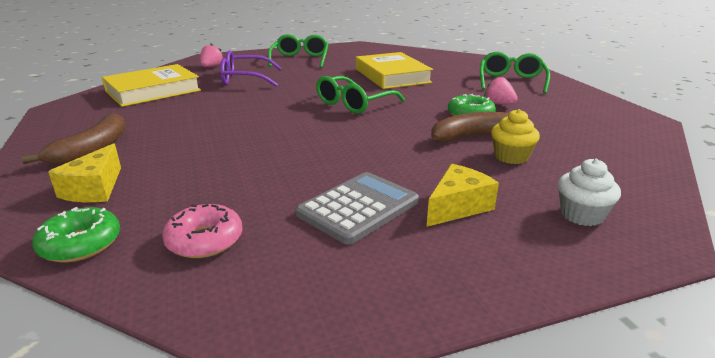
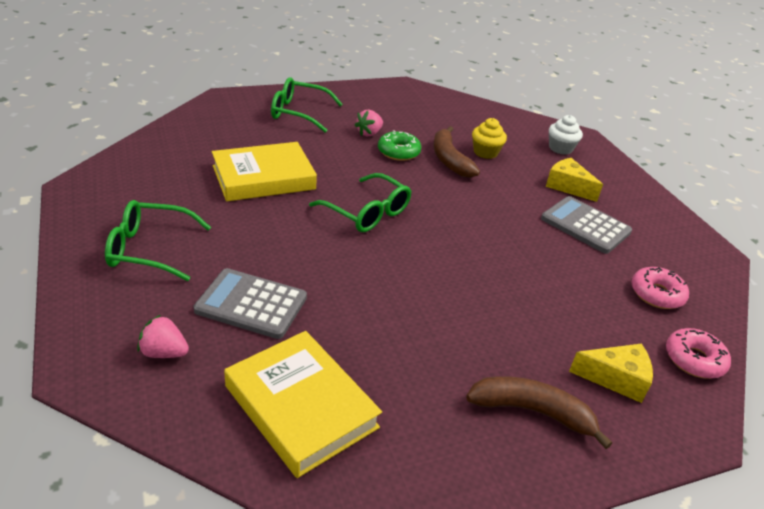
camera: 95 degrees left, 10 degrees up
(81, 244) = (694, 360): green donut -> pink donut
(245, 79) = (251, 304): purple glasses -> grey calculator

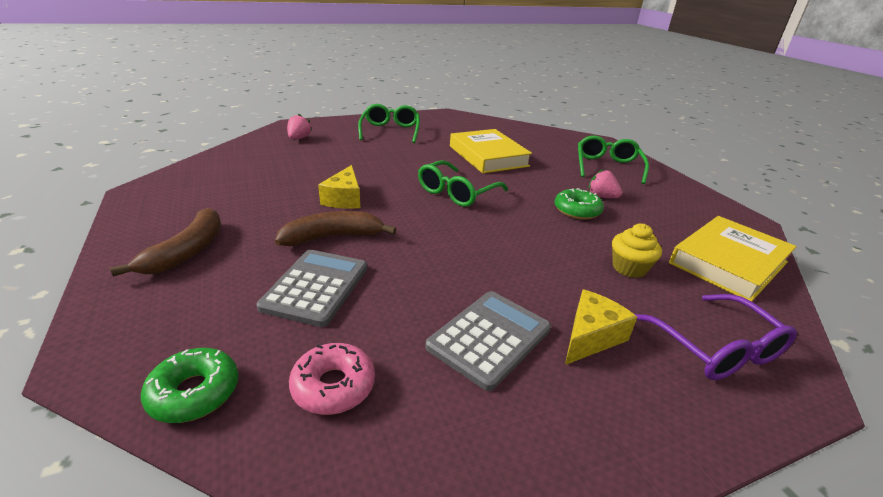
camera: 90 degrees right, 5 degrees down
(251, 304) = (337, 156): grey calculator -> grey calculator (316, 287)
(301, 406) = (241, 169): yellow book -> yellow book (728, 262)
(449, 160) = (586, 240): brown banana -> brown banana (333, 237)
(560, 148) = (715, 348): white cupcake -> purple glasses
(616, 379) = (198, 309): yellow cheese -> yellow cheese (344, 199)
(694, 360) = (194, 393): pink donut -> green donut

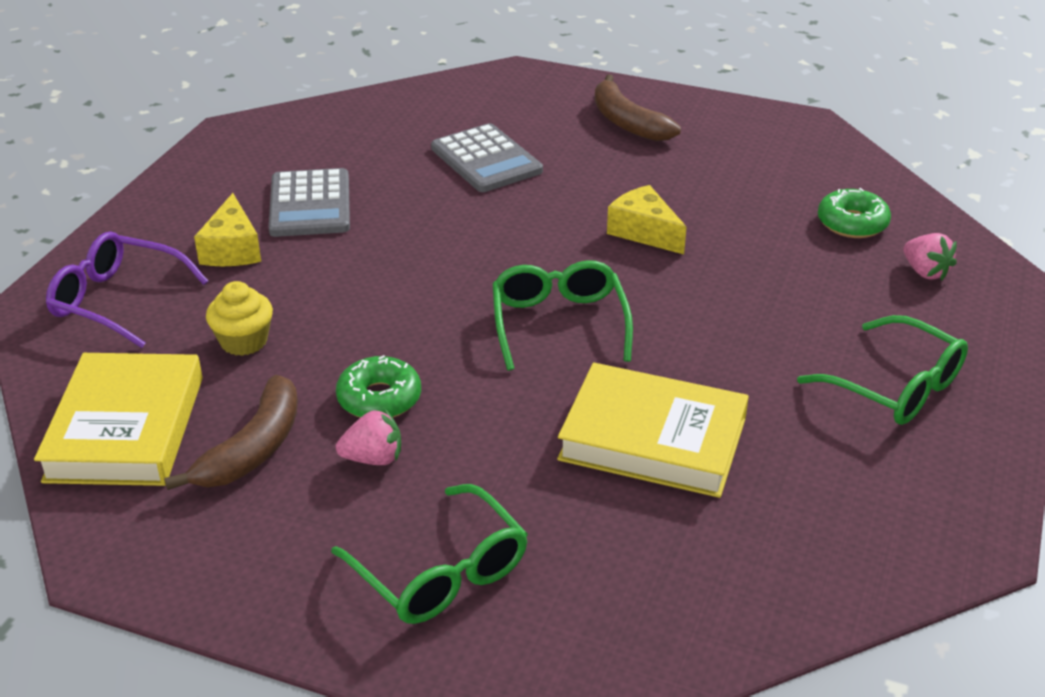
camera: 135 degrees right, 5 degrees up
(194, 393) = (436, 94): green donut -> green donut (852, 223)
(333, 237) = (560, 194): brown banana -> brown banana (253, 448)
(333, 386) = (370, 133): pink donut -> none

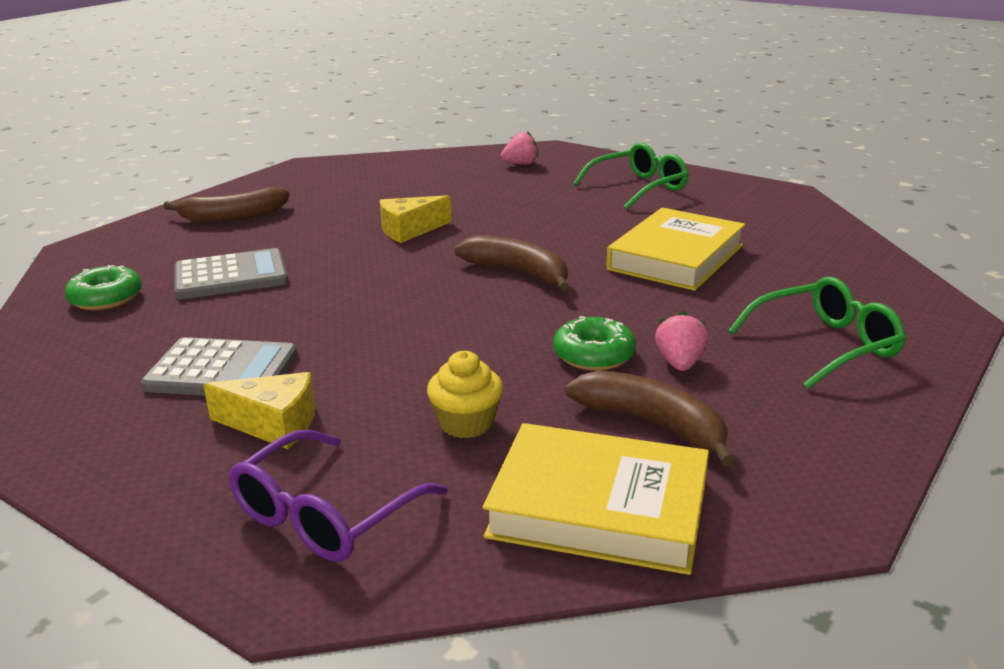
camera: 75 degrees left, 10 degrees down
(559, 323) = (518, 272): green glasses -> brown banana
(852, 223) = (450, 172): green donut -> green donut (106, 298)

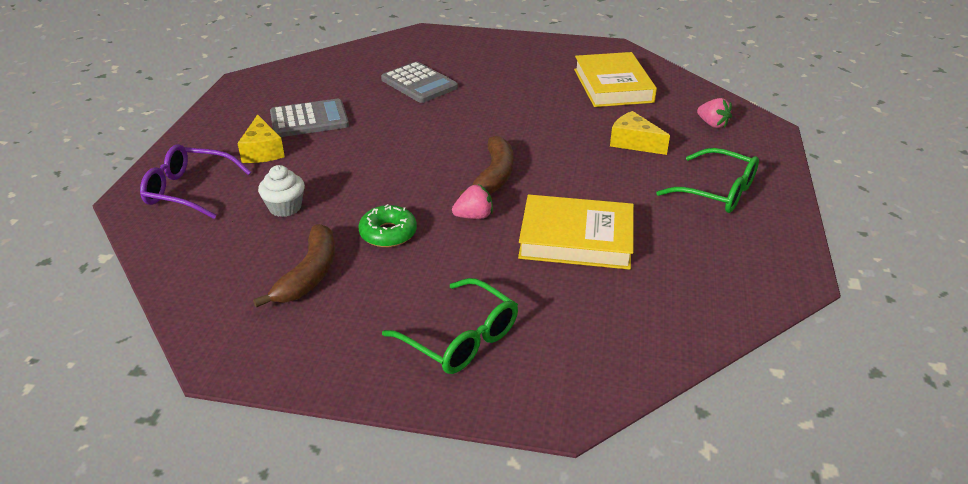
camera: 65 degrees right, 10 degrees up
(106, 298) = (370, 61): green donut -> none
(222, 371) = (309, 119): grey calculator -> grey calculator turned 90 degrees counterclockwise
(233, 217) = (503, 55): brown banana -> none
(409, 230) = (532, 117): yellow cheese -> yellow cheese (633, 143)
(466, 423) = (285, 207): yellow cupcake -> white cupcake
(599, 508) = (215, 271): yellow book -> yellow book (613, 85)
(680, 363) = (394, 271): pink strawberry -> pink strawberry (474, 216)

